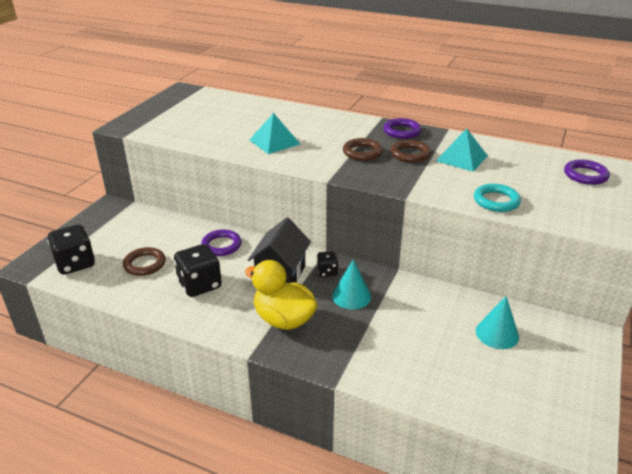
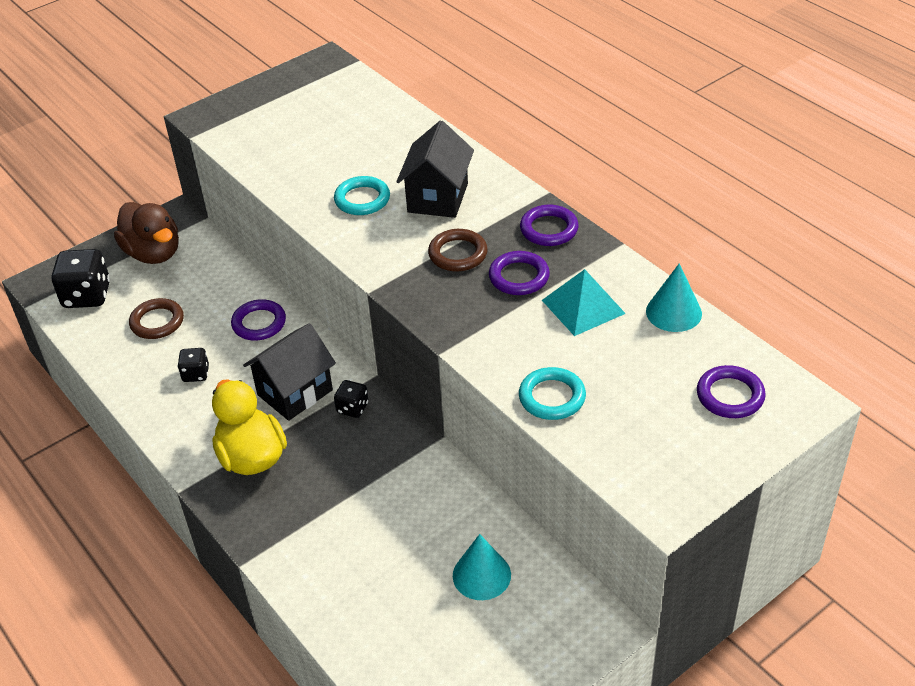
camera: 30 degrees right, 10 degrees up
(110, 228) = (153, 253): none -> brown duck
(200, 285) = (196, 374): black dice -> black dice, size x0.54
(274, 142) = (362, 199): turquoise pyramid -> turquoise ring
(321, 132) = (437, 198): none -> black house
(351, 296) = (353, 454): turquoise cone -> turquoise cone (673, 312)
(410, 154) = (519, 277): brown ring -> purple ring

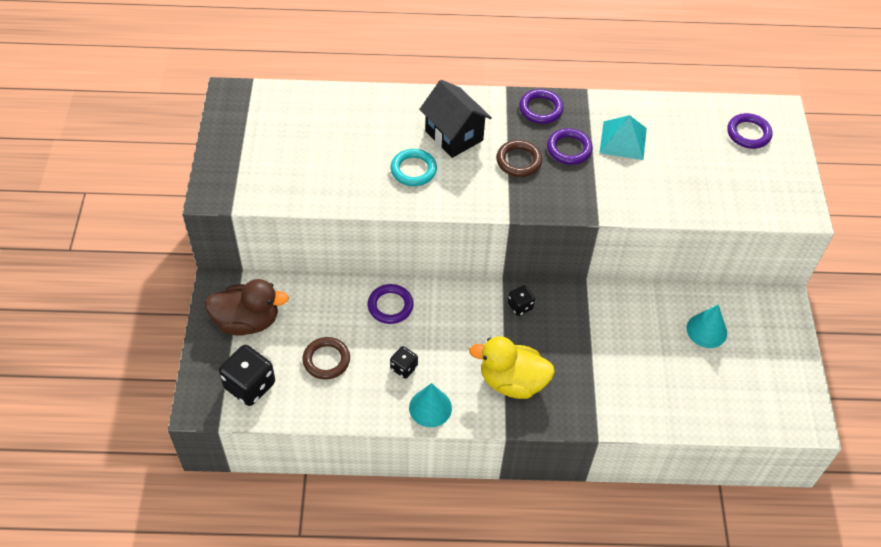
camera: 55 degrees left, 10 degrees up
(295, 392) = (476, 326): black house -> none
(552, 397) = (683, 201): turquoise ring -> none
(673, 312) = (665, 109): turquoise cone -> turquoise cone (430, 407)

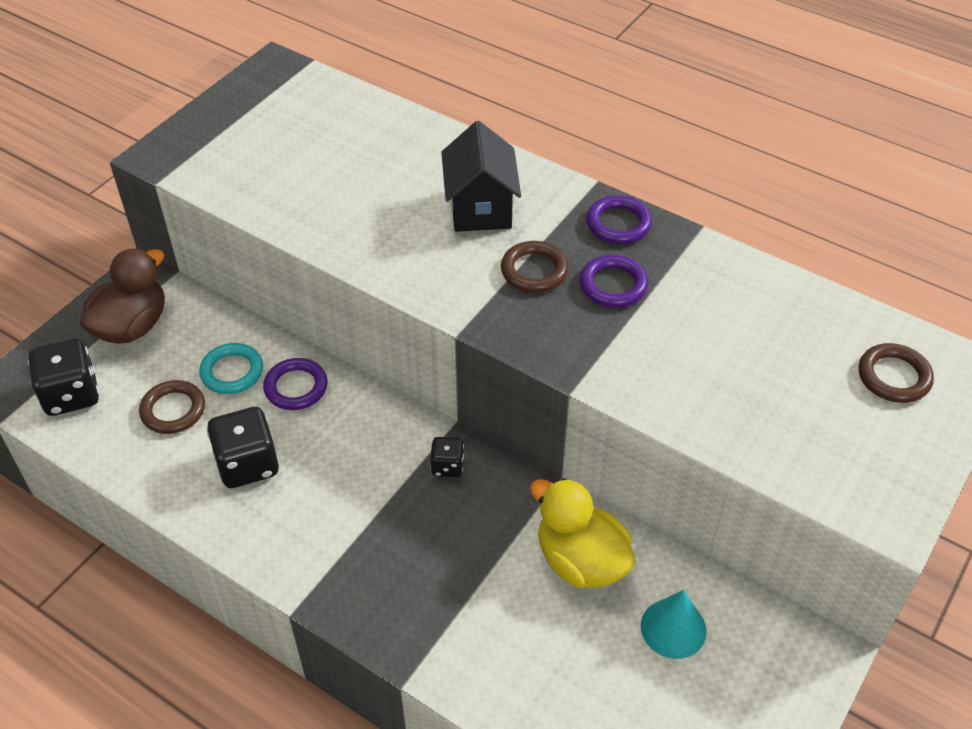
camera: 35 degrees right, 5 degrees down
(247, 321) = (132, 326): brown duck -> brown duck turned 90 degrees counterclockwise
(404, 368) = (248, 464): black dice -> black dice, size x1.85
(413, 170) = (396, 225): turquoise ring -> turquoise ring (232, 372)
(430, 407) = (235, 527): turquoise cone -> none
(512, 382) = (358, 551): yellow duck -> yellow duck (580, 561)
(623, 140) = (697, 306): turquoise pyramid -> none
(748, 133) = (894, 377): purple ring -> brown ring

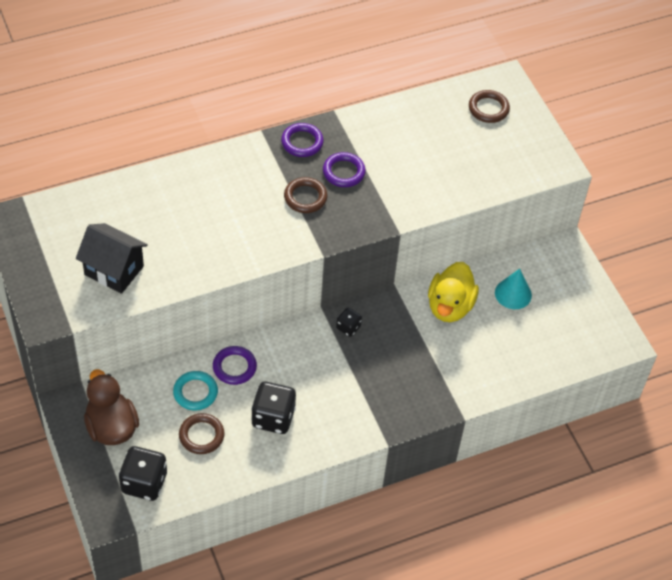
camera: 60 degrees left, 5 degrees up
(480, 208) = (237, 192): black house -> black house (114, 270)
(580, 561) = (450, 306): yellow duck -> yellow duck turned 60 degrees counterclockwise

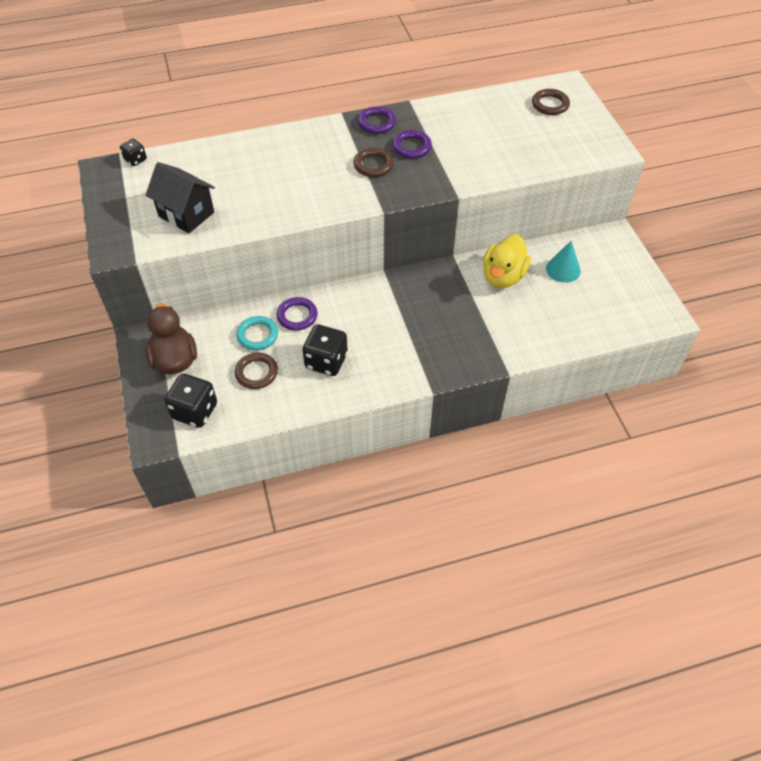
camera: 10 degrees right, 0 degrees up
(348, 327) = (407, 289): black dice -> black dice (135, 160)

